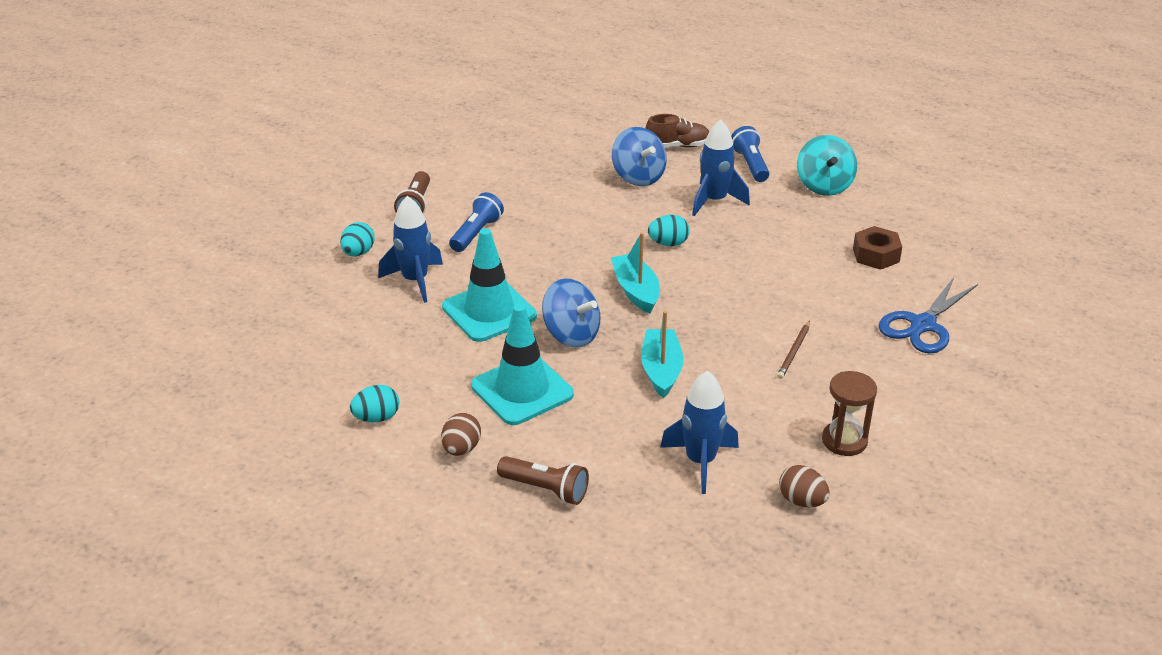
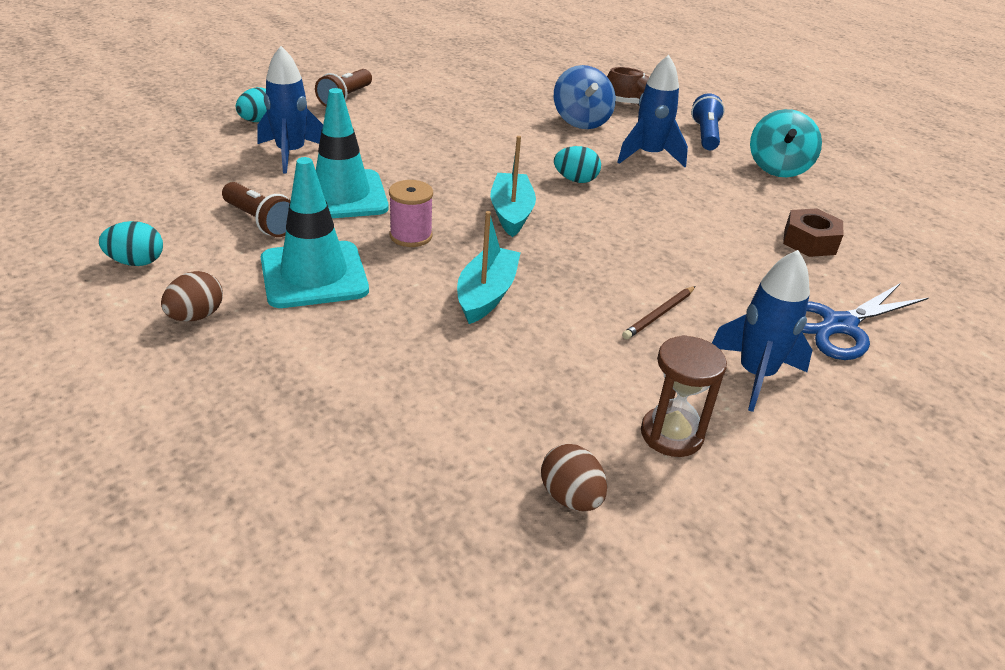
camera: 15 degrees right, 0 degrees up
(476, 233) = (384, 130): blue flashlight -> none
(545, 489) = (252, 387): brown flashlight -> brown flashlight (260, 221)
(571, 335) = (411, 236): blue spinning top -> pink spool
(700, 461) = (466, 408): blue rocket -> blue rocket (755, 375)

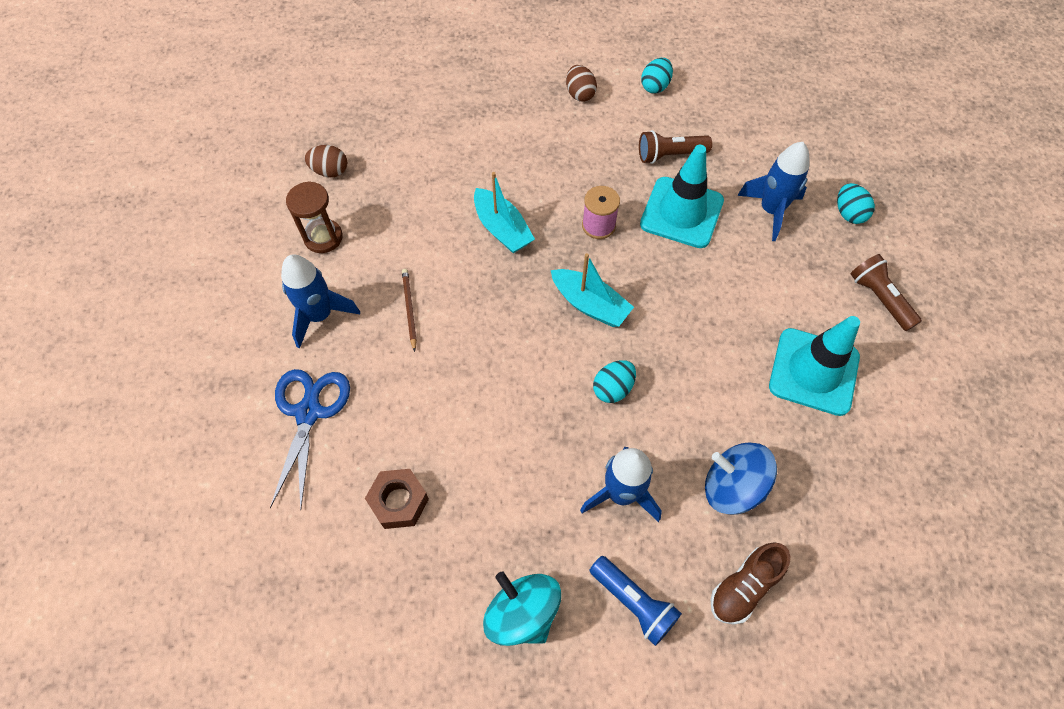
camera: 130 degrees right, 25 degrees up
(314, 275) = (585, 156): turquoise traffic cone -> turquoise traffic cone (813, 371)

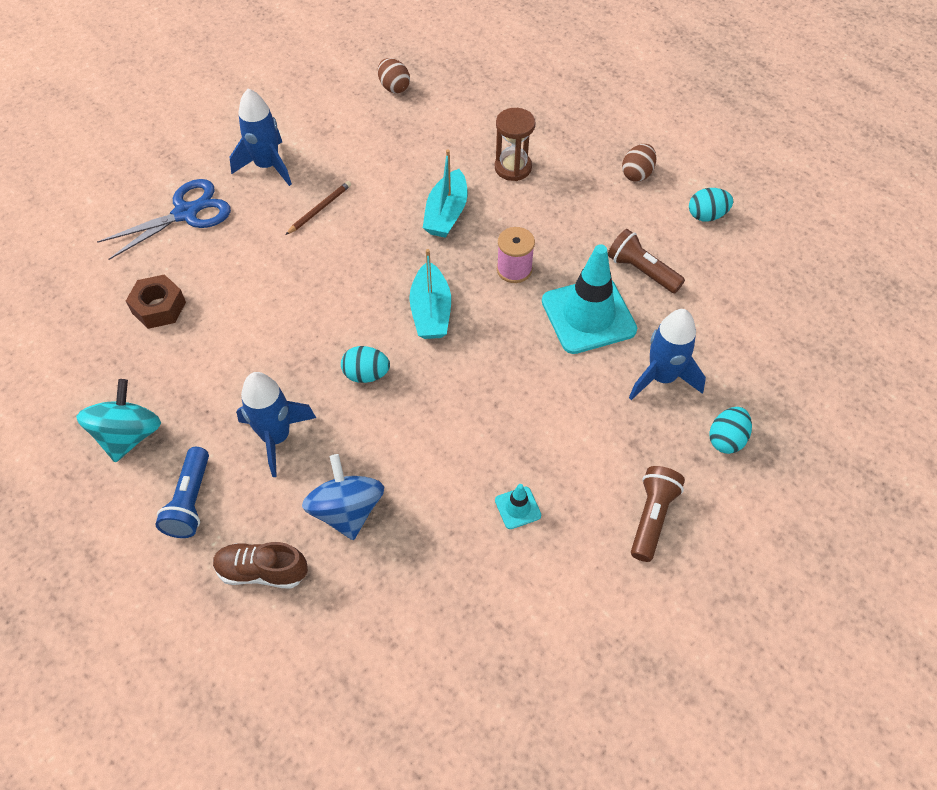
camera: 50 degrees right, 5 degrees down
(323, 237) = (333, 123): brown hourglass -> brown hourglass (513, 167)
(813, 371) = (517, 508): turquoise traffic cone -> turquoise traffic cone, size x0.43

